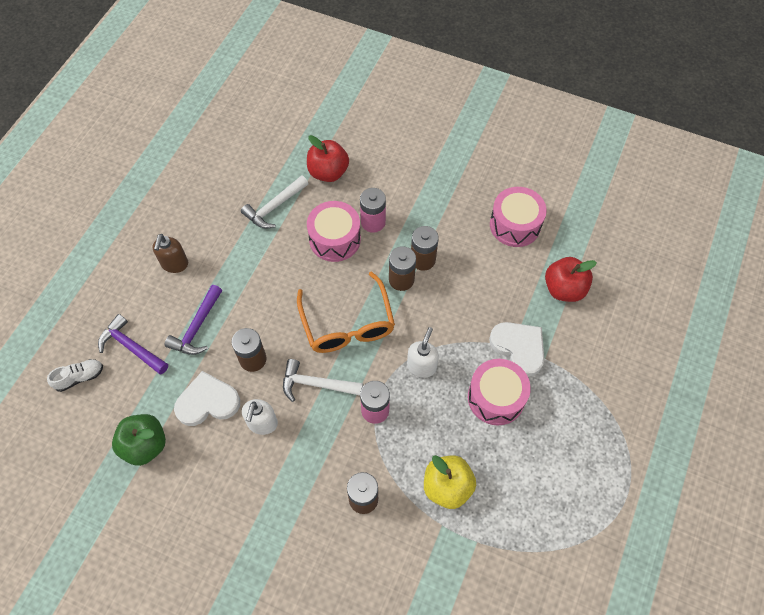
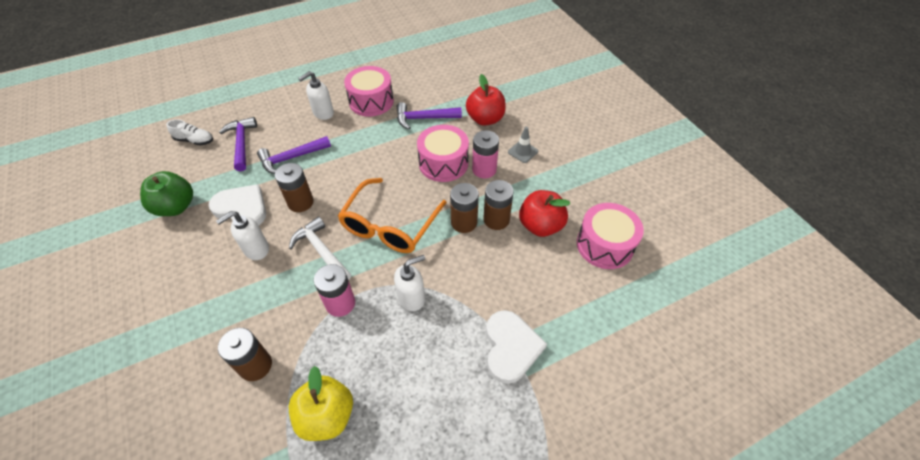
camera: 40 degrees right, 10 degrees down
(174, 264) = (323, 113): brown soap dispenser -> white soap dispenser
(274, 207) = (424, 118): white hammer -> purple hammer
(388, 184) = (522, 151): none -> grey traffic cone
(496, 397) = (447, 374): pink drum -> pink drum (371, 101)
(564, 289) = (604, 329): red apple -> red apple (540, 226)

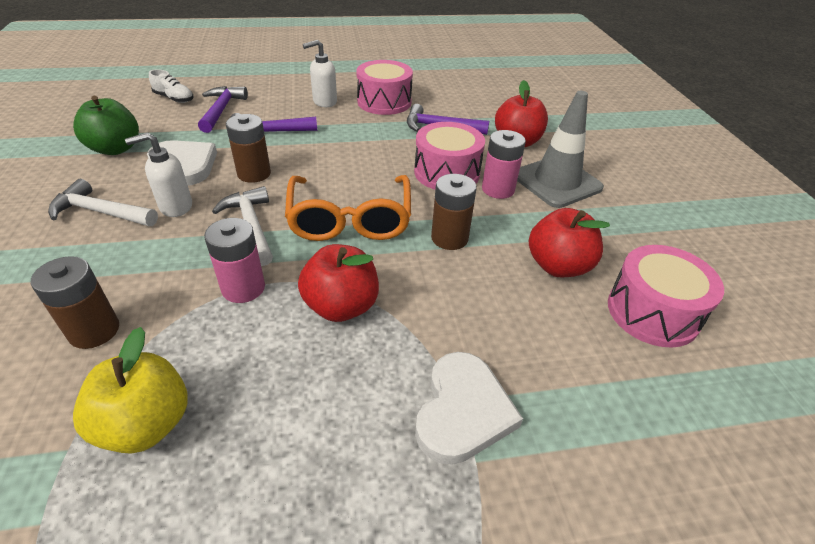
camera: 15 degrees right, 10 degrees down
(201, 270) = (101, 212): none -> white hammer
(390, 225) = (350, 219): orange glasses -> orange glasses turned 45 degrees counterclockwise
(412, 298) = (341, 306): white soap dispenser -> red apple
(496, 219) = (496, 245): brown battery -> none
(522, 151) = (556, 182): grey traffic cone -> grey traffic cone, size x2.13

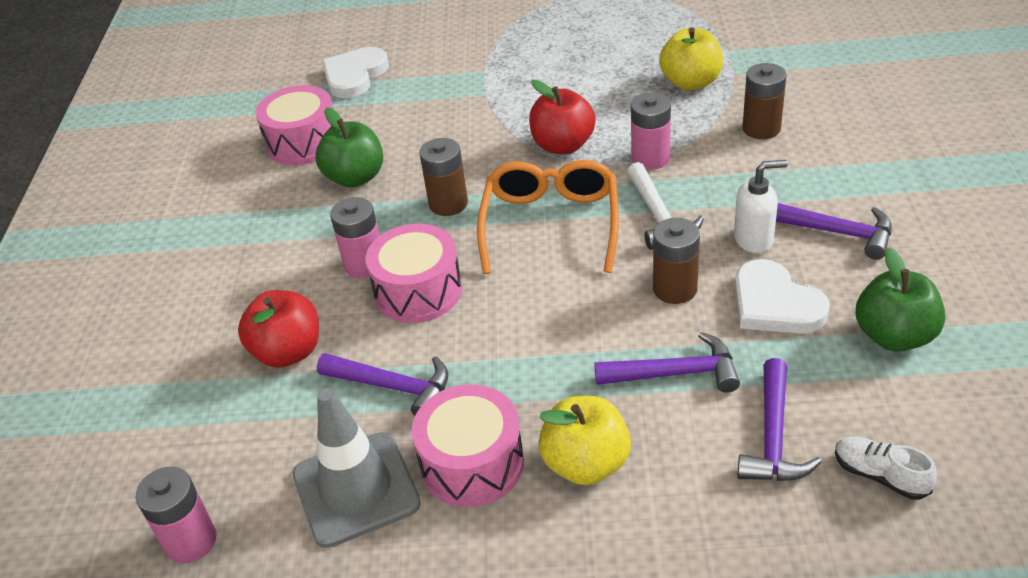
camera: 165 degrees left, 0 degrees up
(101, 212) = (836, 232): white hammer -> purple hammer
(324, 102) = (586, 463): white soap dispenser -> yellow apple
(462, 411) = (484, 89): white heart -> white heart (354, 76)
(508, 82) = (190, 541): none -> pink battery
(556, 182) = (283, 276): grey traffic cone -> grey traffic cone (356, 489)
(558, 266) = (355, 177): red apple -> green apple

